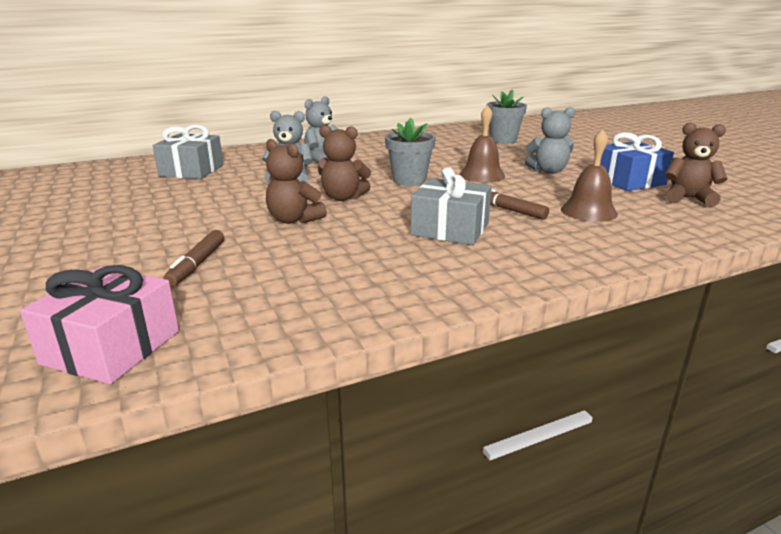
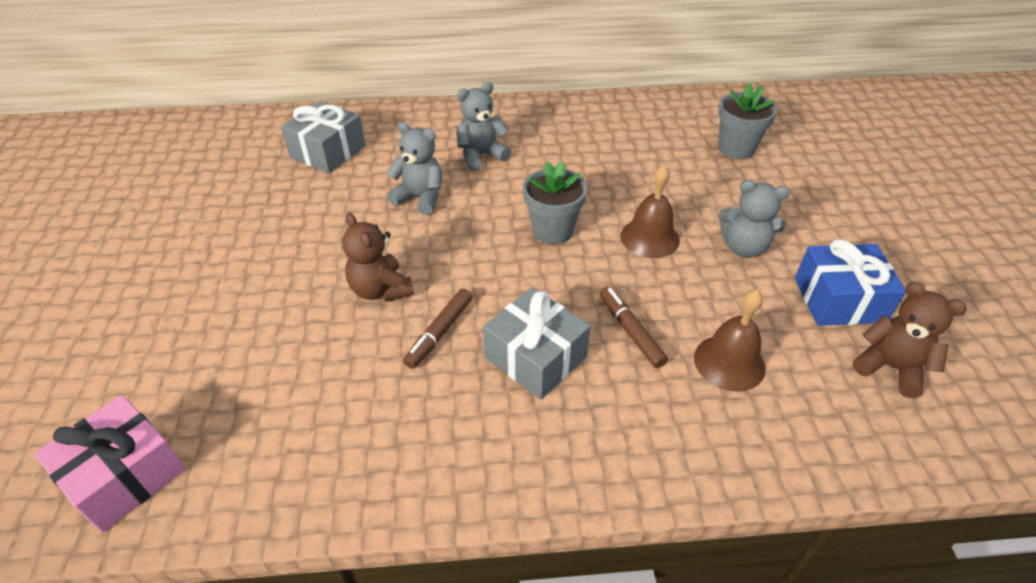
camera: 20 degrees right, 20 degrees up
(197, 264) = (250, 354): brown marker -> brown marker (439, 333)
(343, 197) = (456, 253): brown teddy bear -> none

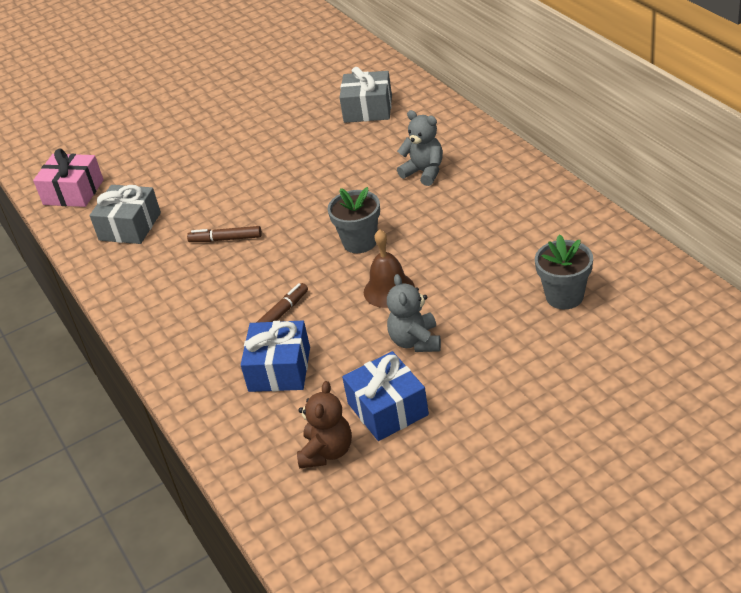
camera: 70 degrees right, 5 degrees down
(380, 290) = (246, 200): brown teddy bear -> none
(420, 198) = (349, 171): grey teddy bear -> none
(535, 357) = (230, 284): grey gift -> grey gift (130, 226)
(729, 362) = (279, 369): brown bell -> blue gift

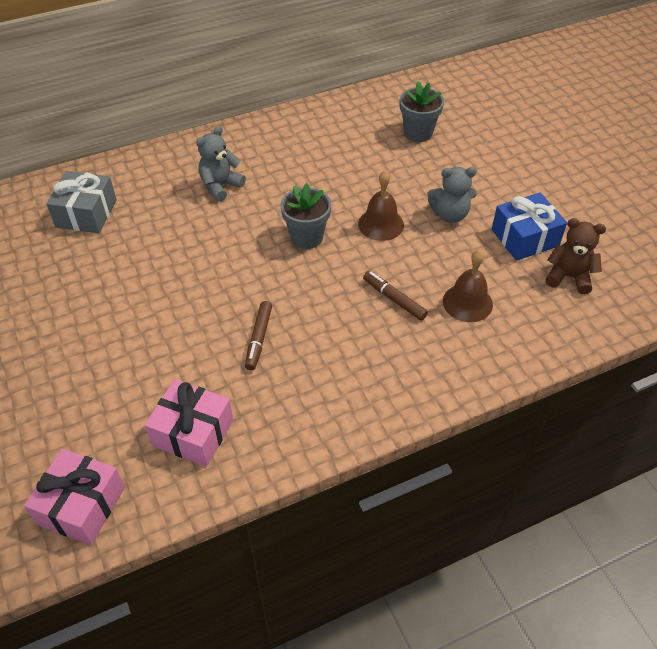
camera: 90 degrees left, 10 degrees up
(130, 226) = (193, 432): grey gift -> pink gift
(279, 369) = (467, 302): blue gift -> brown bell

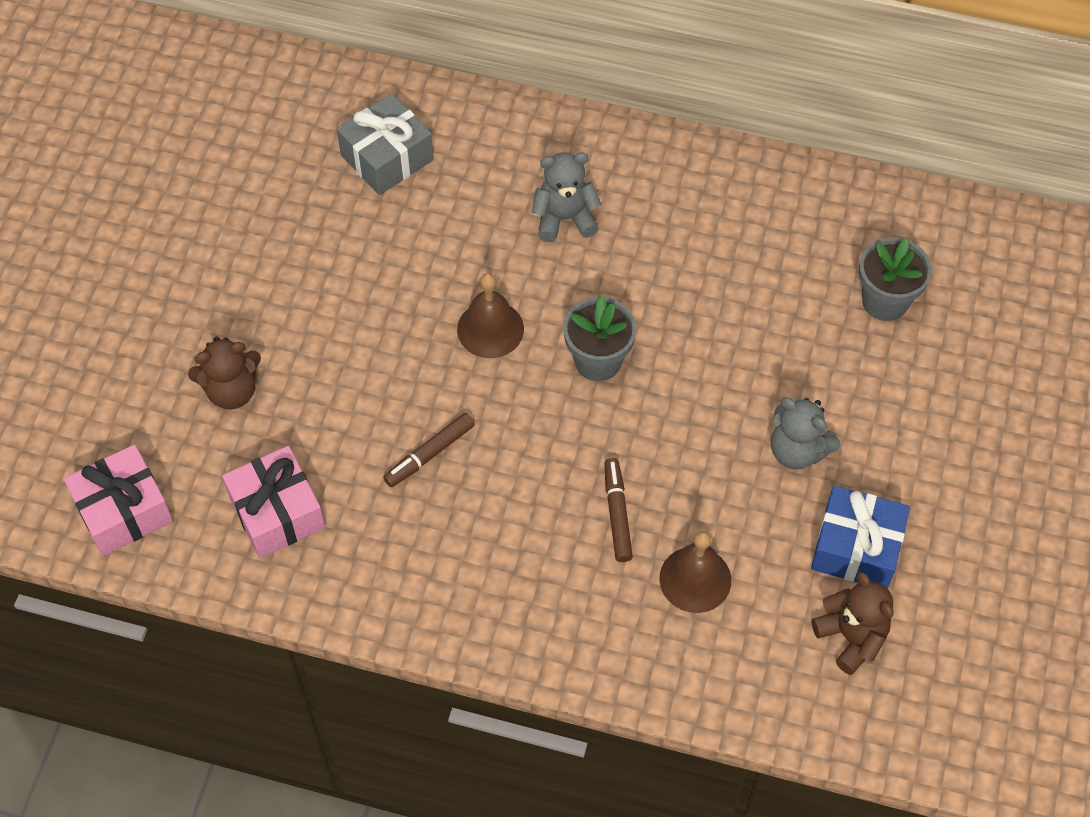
camera: 40 degrees right, 10 degrees up
(96, 385) = (231, 390): none -> brown teddy bear
(381, 224) = (700, 404): brown bell -> brown bell (490, 329)

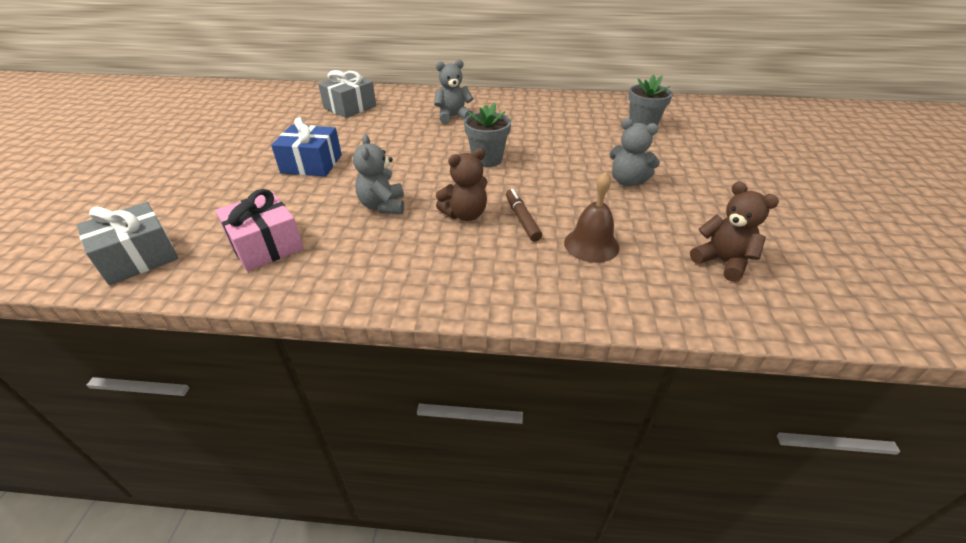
camera: 10 degrees left, 20 degrees down
(123, 510) = (138, 257): pink gift -> grey gift
(231, 390) = (242, 192): brown teddy bear -> brown teddy bear (465, 214)
(430, 454) = (383, 206): brown marker -> grey teddy bear
(490, 329) = (417, 154): brown bell -> none
(856, 548) = (693, 218): blue gift -> blue gift (311, 164)

